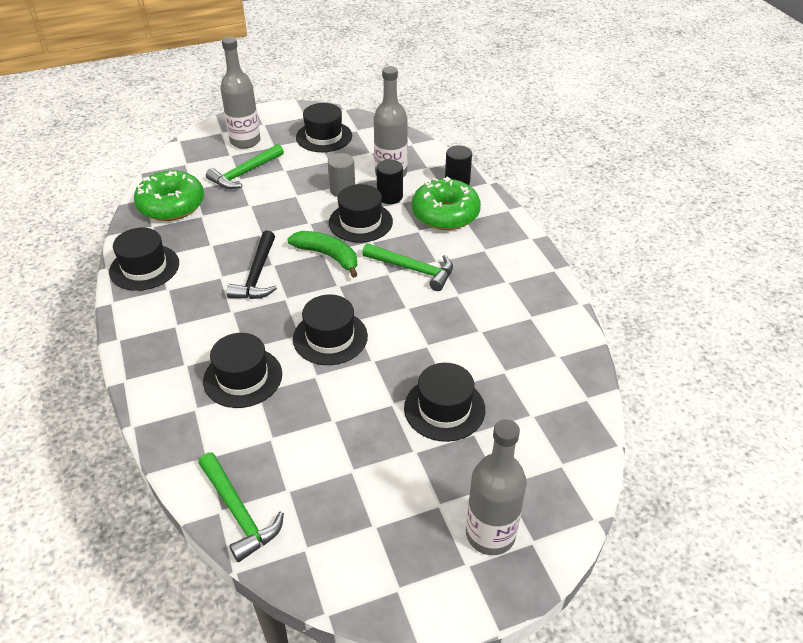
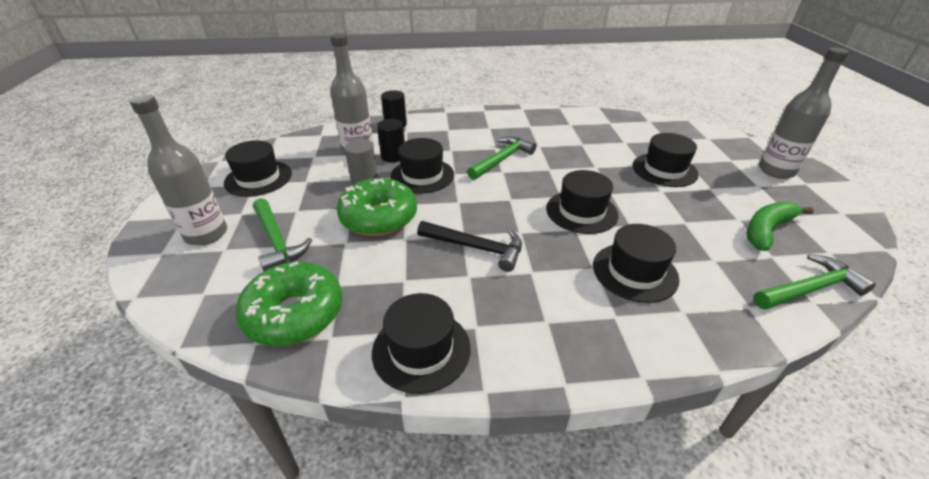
camera: 75 degrees left, 5 degrees down
(328, 256) = (464, 199): green banana -> green banana (767, 230)
(445, 214) = (435, 135): green donut -> green donut (379, 217)

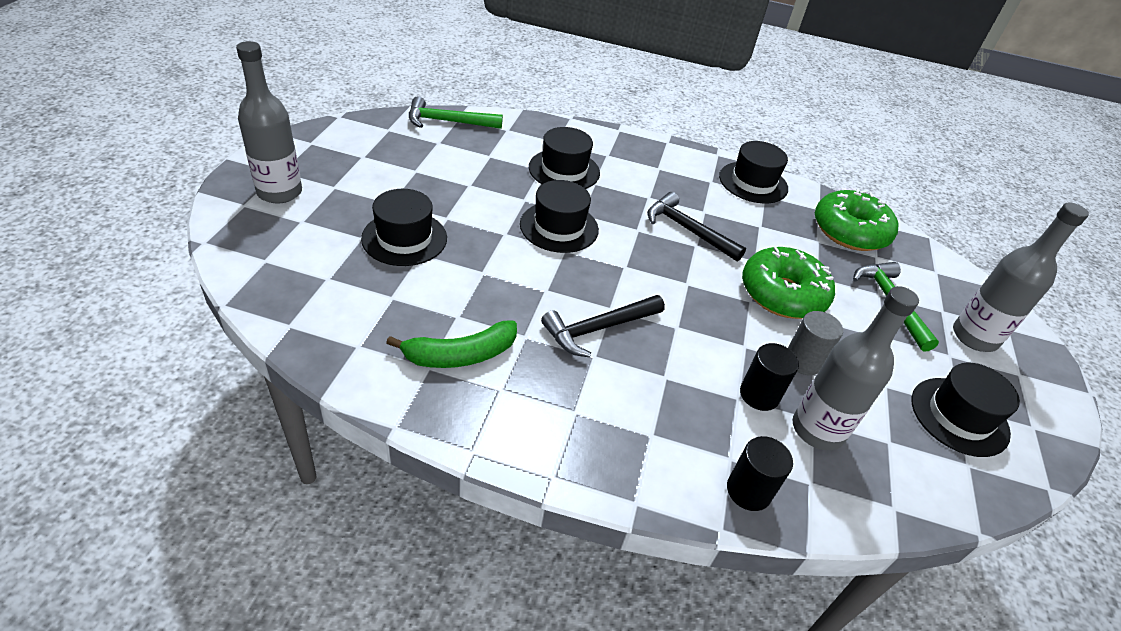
camera: 165 degrees left, 5 degrees up
(422, 175) = (721, 339): black hat -> none
(501, 159) = (599, 329): green hammer -> black hammer
(767, 230) = (407, 156): green banana -> green banana (460, 355)

